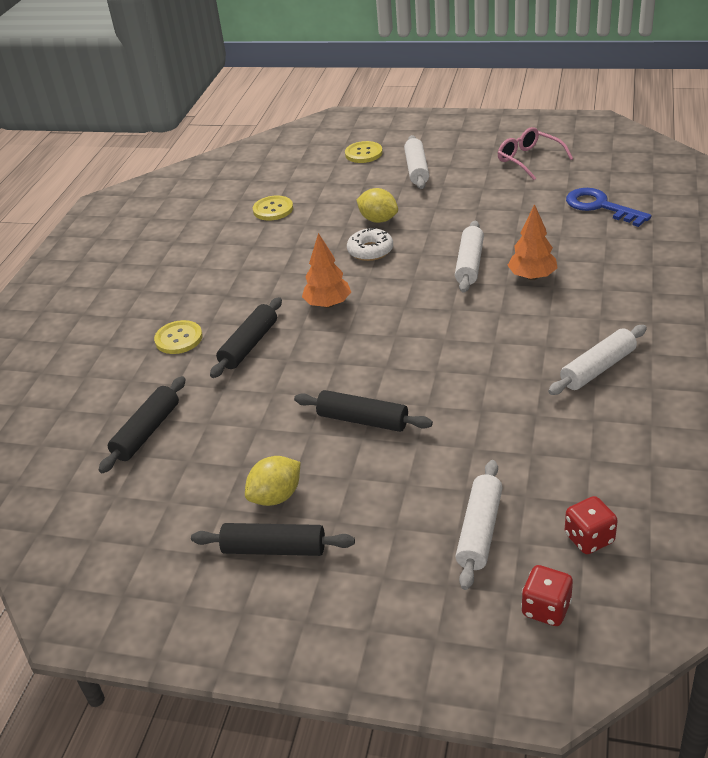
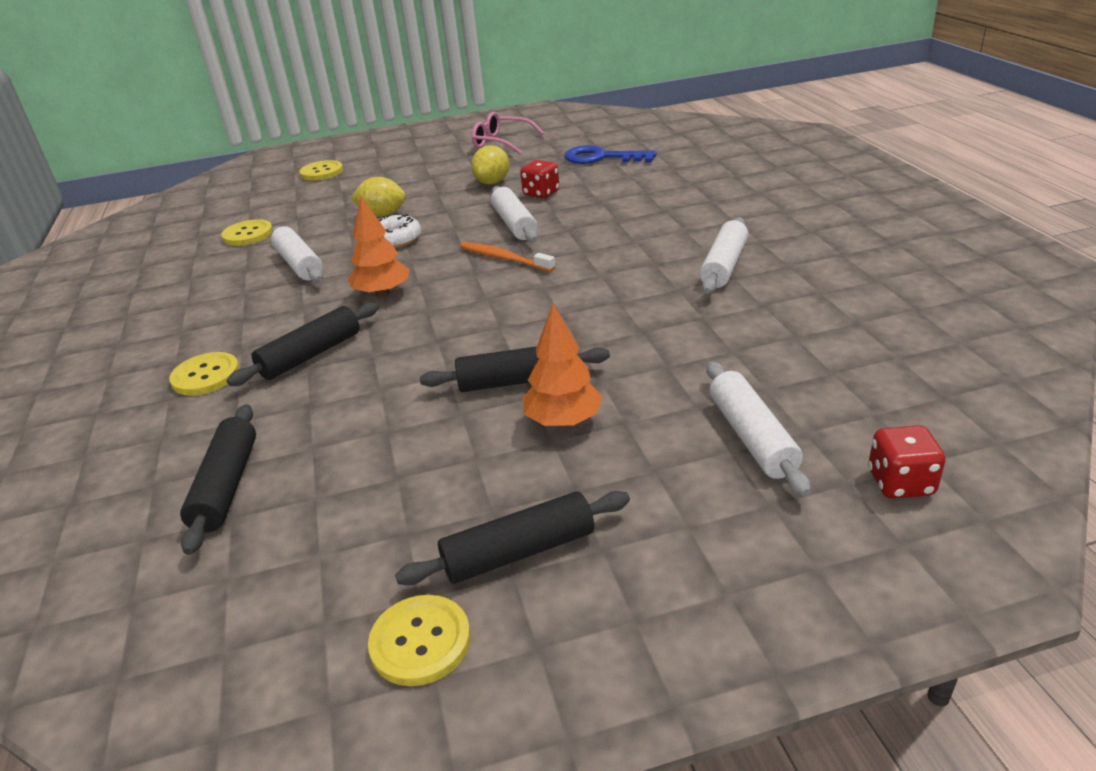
camera: 30 degrees left, 5 degrees down
(187, 580) = (420, 642): none -> yellow button
(249, 345) = (311, 355): black rolling pin -> black rolling pin turned 45 degrees clockwise
(276, 496) = (472, 493): yellow lemon -> yellow lemon (492, 182)
(417, 169) = (392, 171): white rolling pin -> white rolling pin (299, 264)
(435, 299) = (504, 258): none -> orange toothbrush
(532, 277) = (588, 218): orange tree -> orange tree (563, 421)
(589, 538) = (870, 402): red dice -> red dice (541, 193)

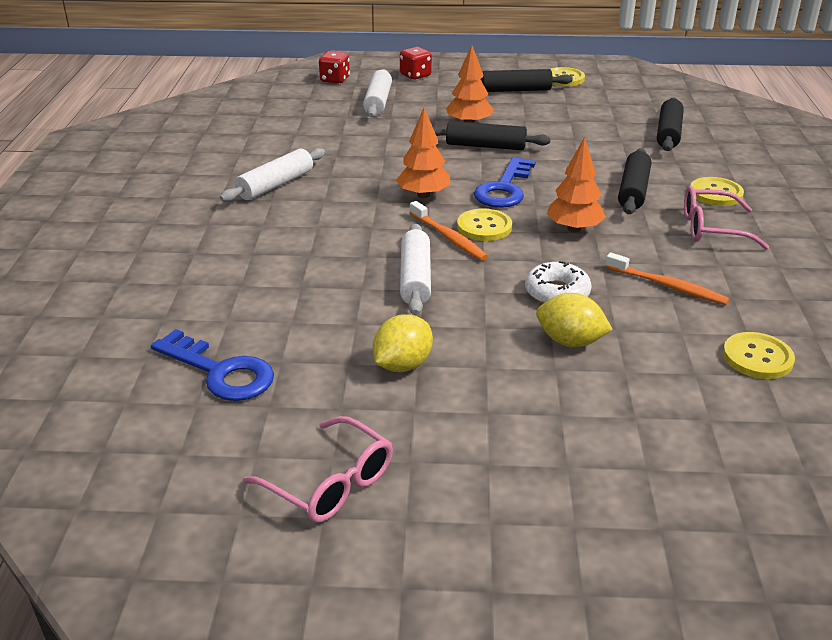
camera: 165 degrees left, 0 degrees up
(234, 327) = (711, 228): none -> pink glasses
(299, 264) = (668, 286): white rolling pin -> orange toothbrush
(311, 355) = (633, 191): black rolling pin -> black rolling pin turned 45 degrees counterclockwise
(322, 172) = (683, 501): yellow button -> yellow button (484, 227)
(467, 321) = (504, 189): none -> blue key
(541, 193) = (355, 320): red dice -> red dice (415, 75)
(555, 292) = (423, 195): none -> orange tree

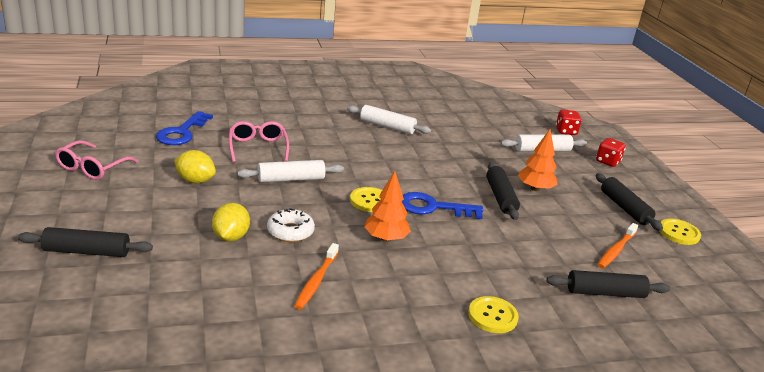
camera: 70 degrees right, 5 degrees down
(423, 195) = (403, 176): orange tree -> none
(448, 237) = (348, 188): orange toothbrush -> orange toothbrush (616, 250)
(633, 191) = (468, 268): black rolling pin -> black rolling pin (87, 251)
(711, 228) = (422, 309): pink glasses -> pink glasses (258, 147)
(757, 357) = (226, 320): yellow button -> none

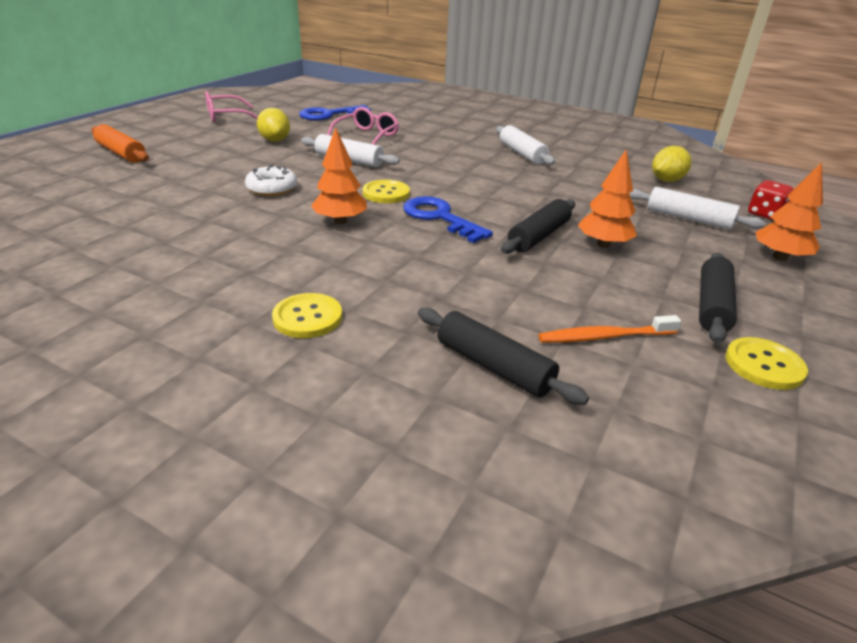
camera: 45 degrees right, 5 degrees up
(87, 251) = (121, 153): black rolling pin -> orange rolling pin
(230, 237) = (222, 176): yellow lemon -> yellow lemon (666, 180)
(316, 281) = (216, 224): orange toothbrush -> none
(607, 162) = (779, 257): red dice -> orange tree

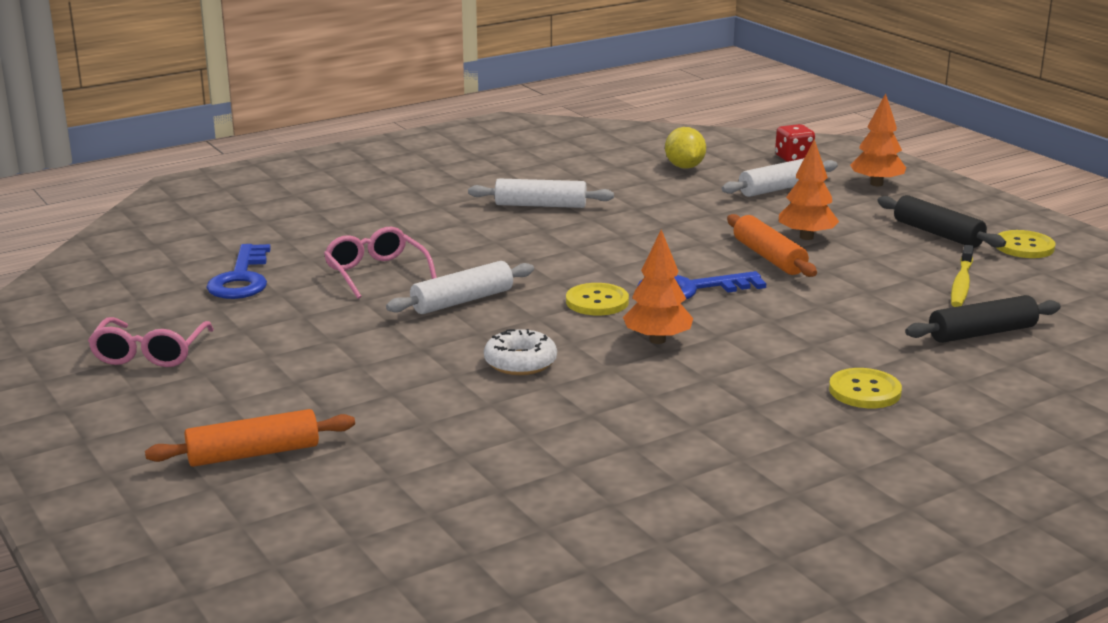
camera: 60 degrees left, 10 degrees down
(275, 140) = (324, 334): yellow lemon -> none
(538, 236) = (769, 257): black rolling pin -> orange rolling pin
(604, 337) = (961, 284): orange toothbrush -> yellow toothbrush

